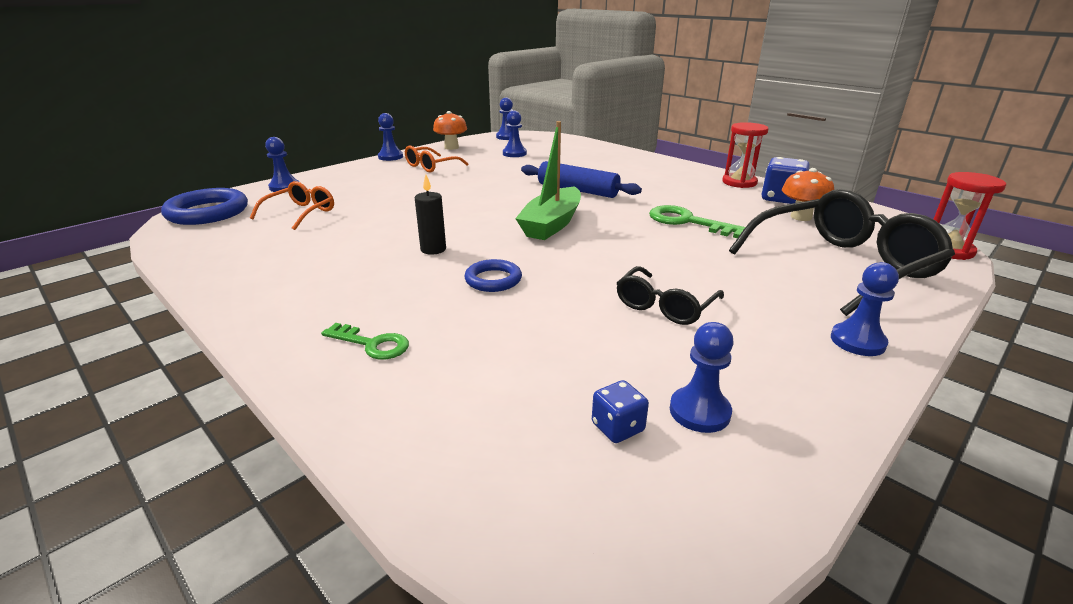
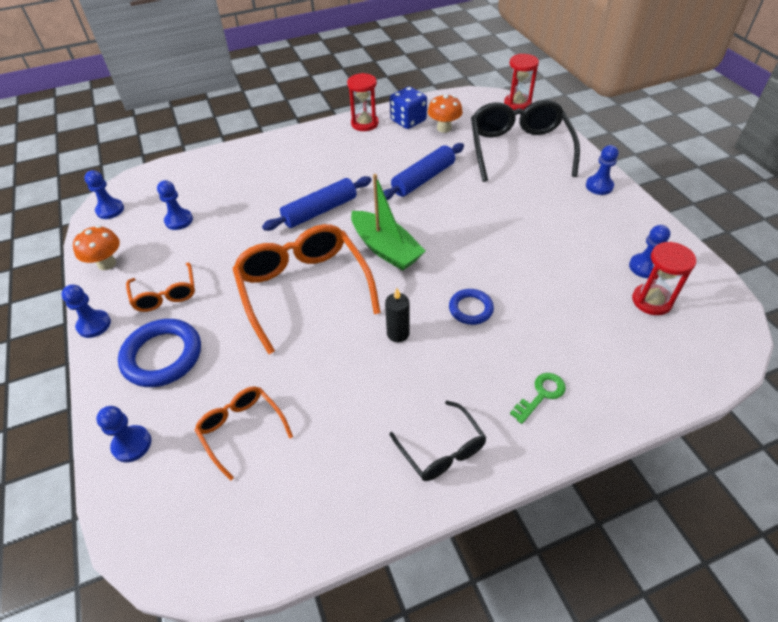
camera: 65 degrees left, 20 degrees up
(207, 212) = (172, 531): blue ring -> blue ring (162, 356)
(468, 203) = (303, 288): none -> orange glasses
(617, 427) = (651, 301): blue dice -> red hourglass
(664, 306) = (540, 238): black glasses -> black glasses (442, 450)
(688, 222) = (423, 179): green key -> blue rolling pin

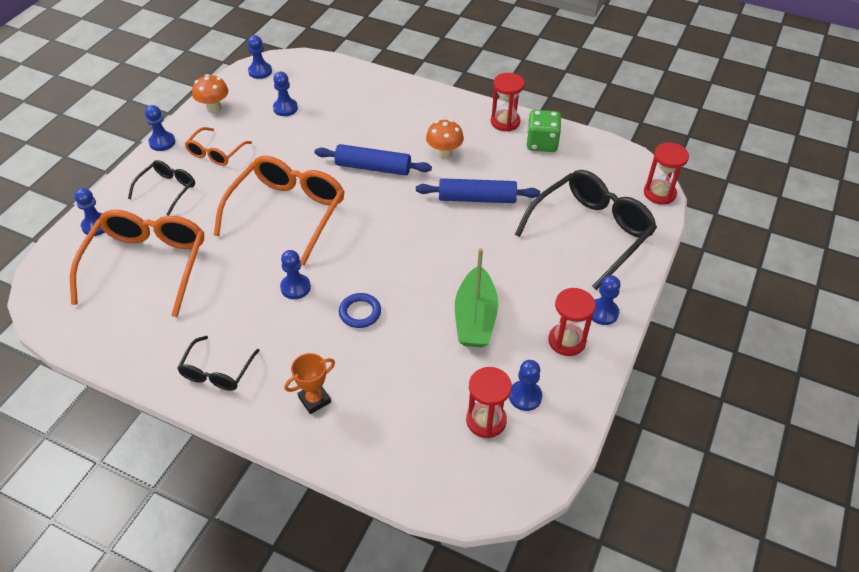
camera: 45 degrees right, 0 degrees up
(162, 356) = (168, 189): blue ring -> black glasses
(241, 429) = (147, 264): orange glasses -> orange glasses, size x1.92
(385, 249) = (372, 228): green boat -> green boat (475, 318)
(398, 333) = (295, 287): black candle -> blue pawn
(408, 121) = (541, 143): blue dice -> green dice
(444, 128) = (559, 170): orange mushroom -> orange mushroom (444, 153)
(541, 394) = (314, 400): green key -> orange trophy
(609, 217) = (566, 341): none -> red hourglass

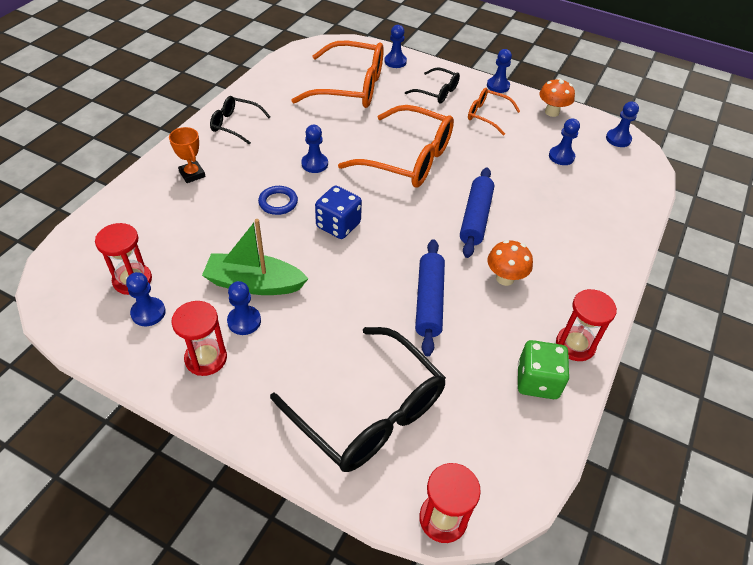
camera: 90 degrees right, 0 degrees up
(390, 262) = (338, 225): none -> blue dice
(603, 312) = (237, 401): blue pawn -> blue pawn (244, 321)

